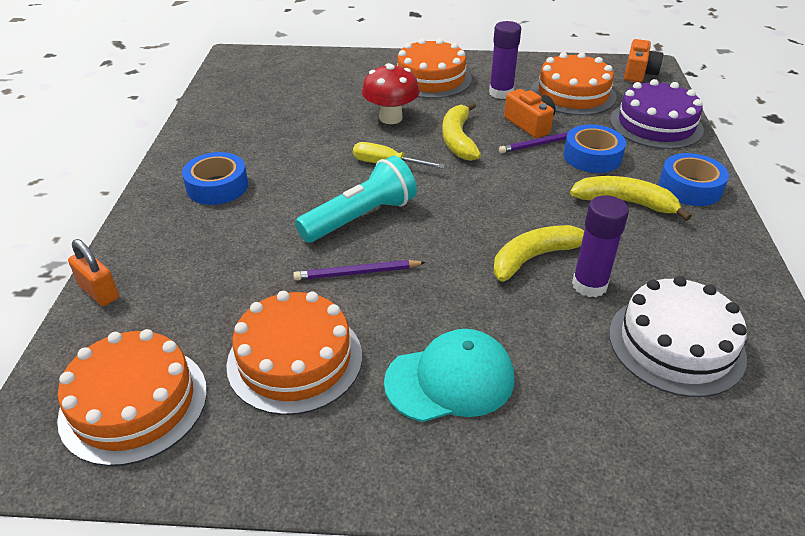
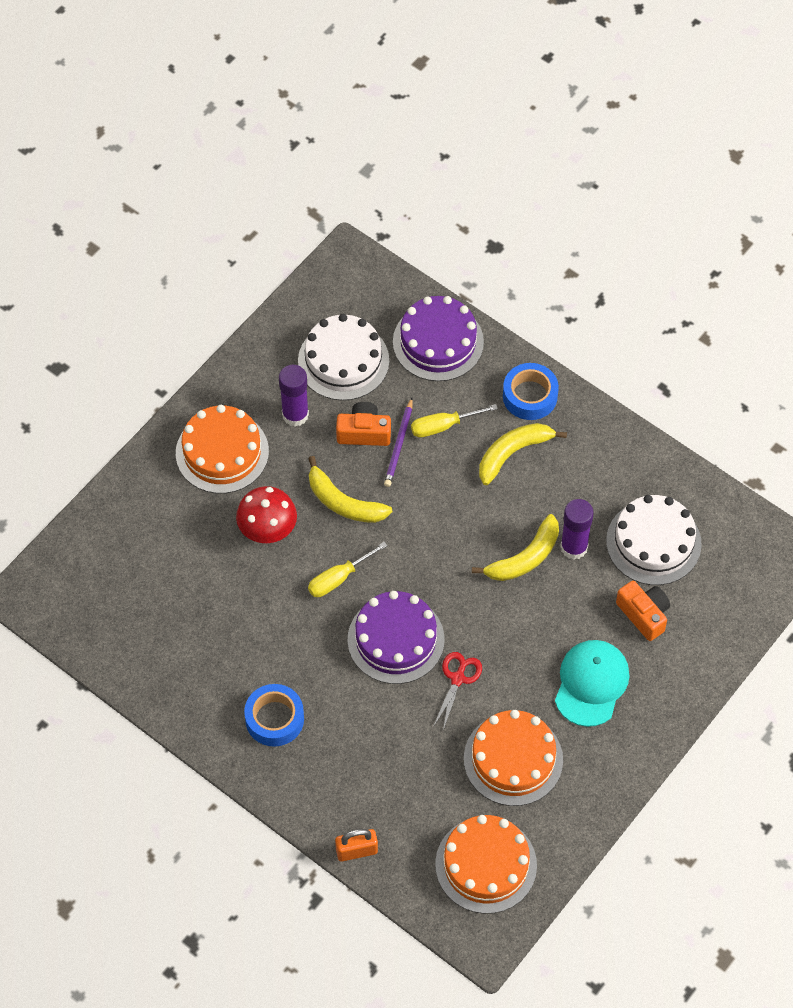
camera: 55 degrees left, 20 degrees up
(357, 273) = (458, 678): purple pencil -> red scissors
(360, 217) = (396, 639): turquoise flashlight -> purple cake
(535, 257) = (525, 558): yellow banana -> yellow banana turned 135 degrees counterclockwise
(573, 94) = (343, 361): orange cake -> white cake
(592, 157) = (443, 426): blue tape -> yellow screwdriver
(639, 73) = (351, 278): orange camera -> orange camera (644, 614)

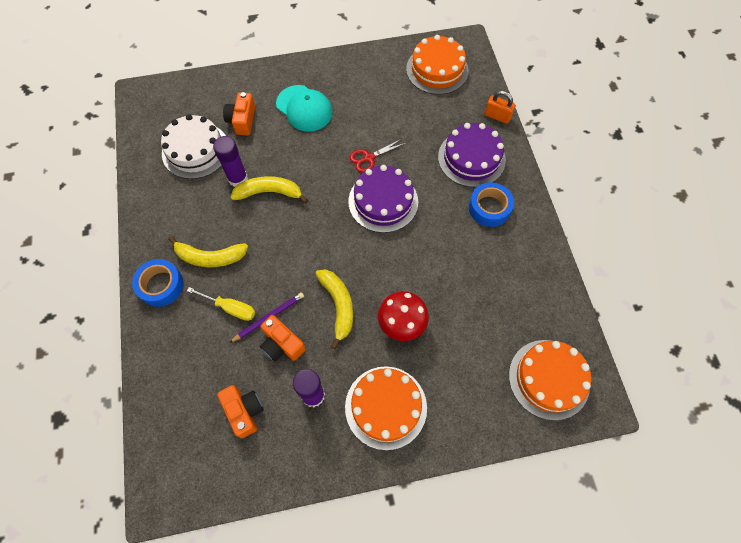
camera: 140 degrees left, 5 degrees up
(339, 578) = (384, 260): yellow screwdriver -> none
(343, 361) = (244, 411): white cake -> orange camera
(438, 342) = (172, 372): purple cake -> purple cake (471, 158)
(513, 759) = (379, 103): orange cake -> orange cake (549, 379)
(591, 683) = (304, 108): turquoise cap -> turquoise cap turned 105 degrees counterclockwise

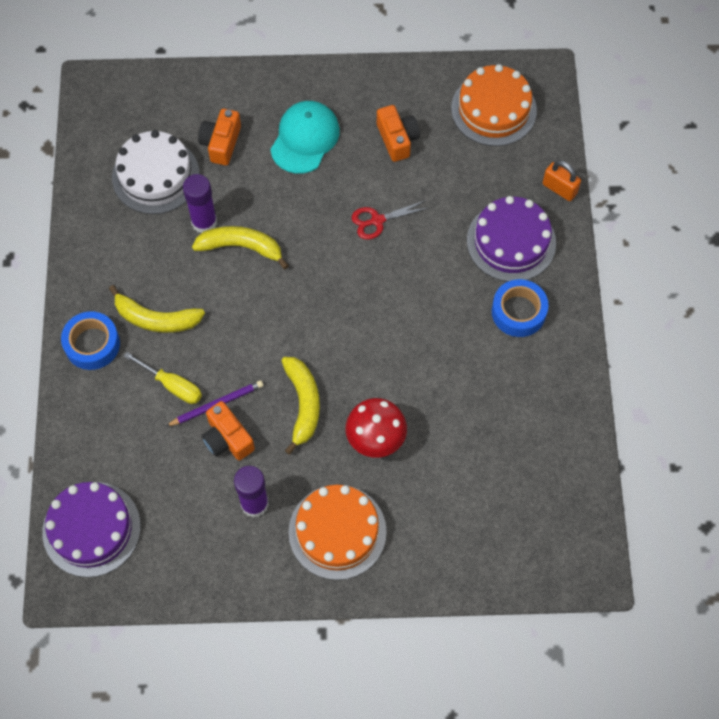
camera: 10 degrees right, 0 degrees up
(244, 411) = (171, 508): orange camera -> orange camera (397, 139)
(304, 108) = (305, 138): turquoise cap -> turquoise cap turned 120 degrees counterclockwise
(383, 201) = (384, 282): purple cake -> purple cake (91, 529)
(549, 379) = (539, 533): orange cake -> none

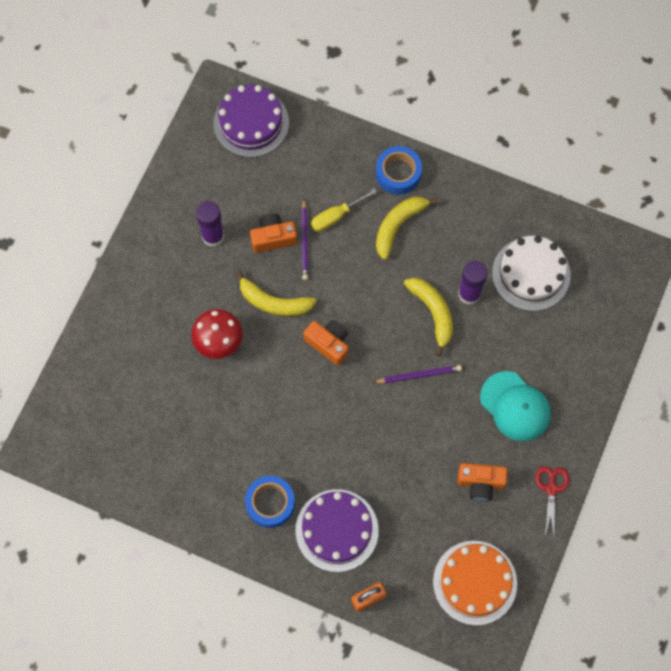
camera: 115 degrees right, 5 degrees up
(221, 143) = (540, 337): orange camera -> orange camera (328, 344)
(241, 247) = (433, 313): yellow banana -> yellow banana turned 60 degrees counterclockwise
(315, 233) = (419, 375): none -> purple pencil
(337, 531) = (162, 284): orange cake -> none
(377, 220) = (408, 429): red scissors -> red scissors (551, 488)

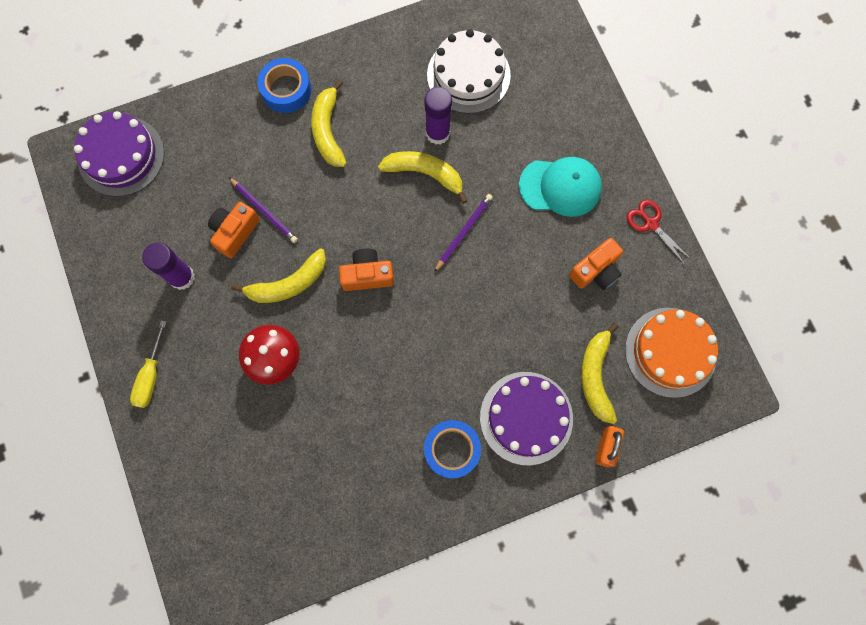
camera: 45 degrees left, 5 degrees up
(336, 216) = (270, 168): yellow screwdriver -> yellow screwdriver (151, 375)
(408, 549) = (595, 376): none -> yellow banana

